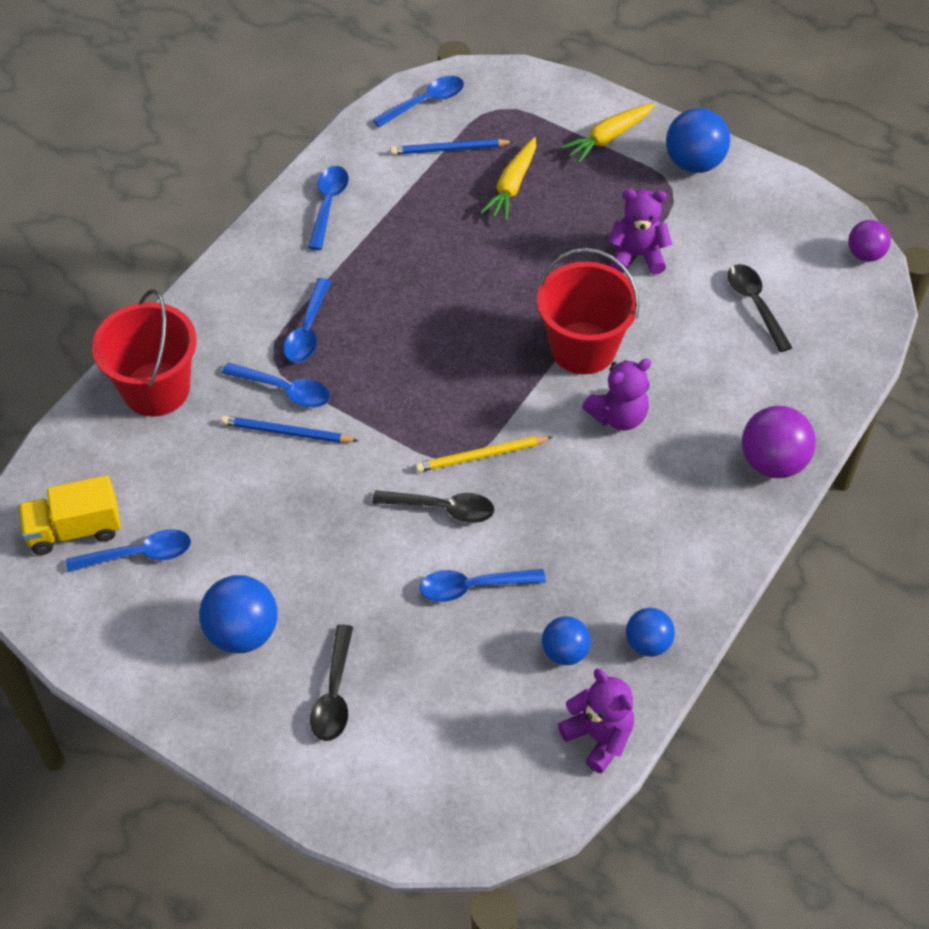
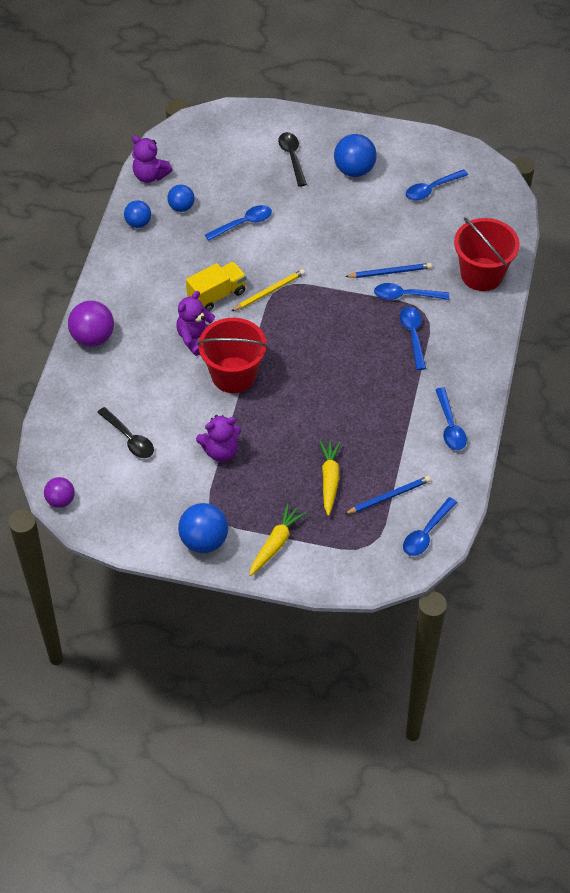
camera: 160 degrees right, 0 degrees up
(74, 529) = (474, 191): yellow truck -> yellow truck (217, 295)
(442, 508) = (278, 257): black spoon -> none

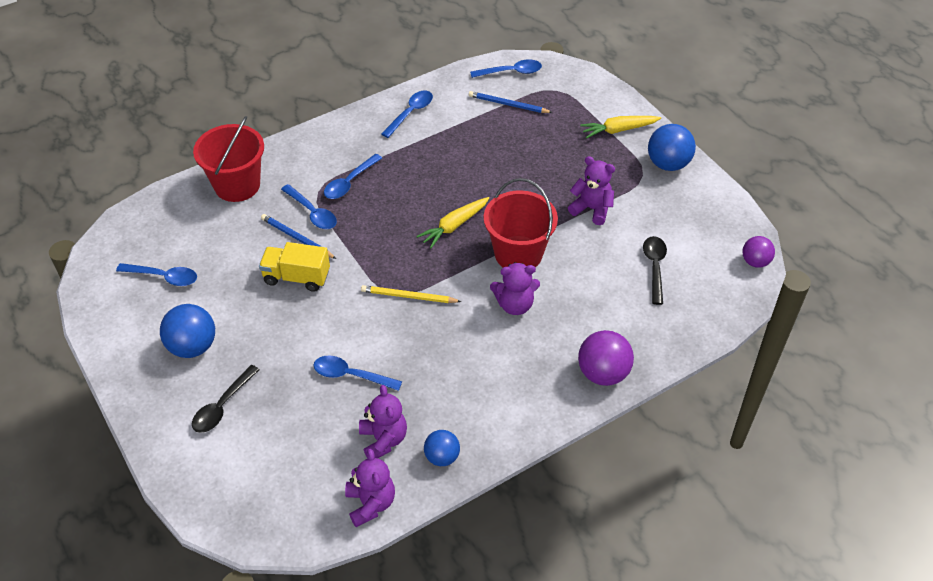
camera: 135 degrees left, 5 degrees down
(181, 207) = (383, 440): blue ball -> purple teddy bear
(217, 295) = (454, 327): yellow truck -> yellow truck (296, 277)
(329, 480) = (535, 139): yellow carrot -> yellow carrot (454, 226)

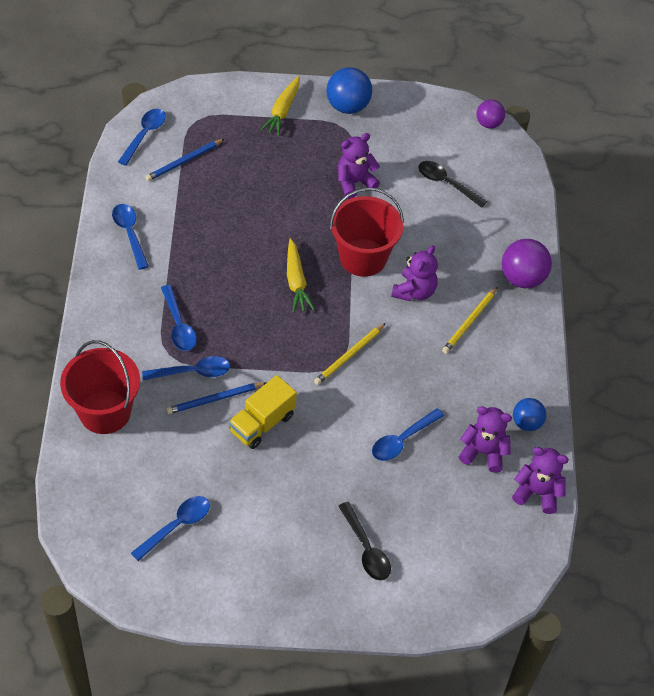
camera: 60 degrees left, 5 degrees up
(193, 346) = (281, 541): blue ball -> none
(517, 359) = (470, 322): none -> yellow pencil

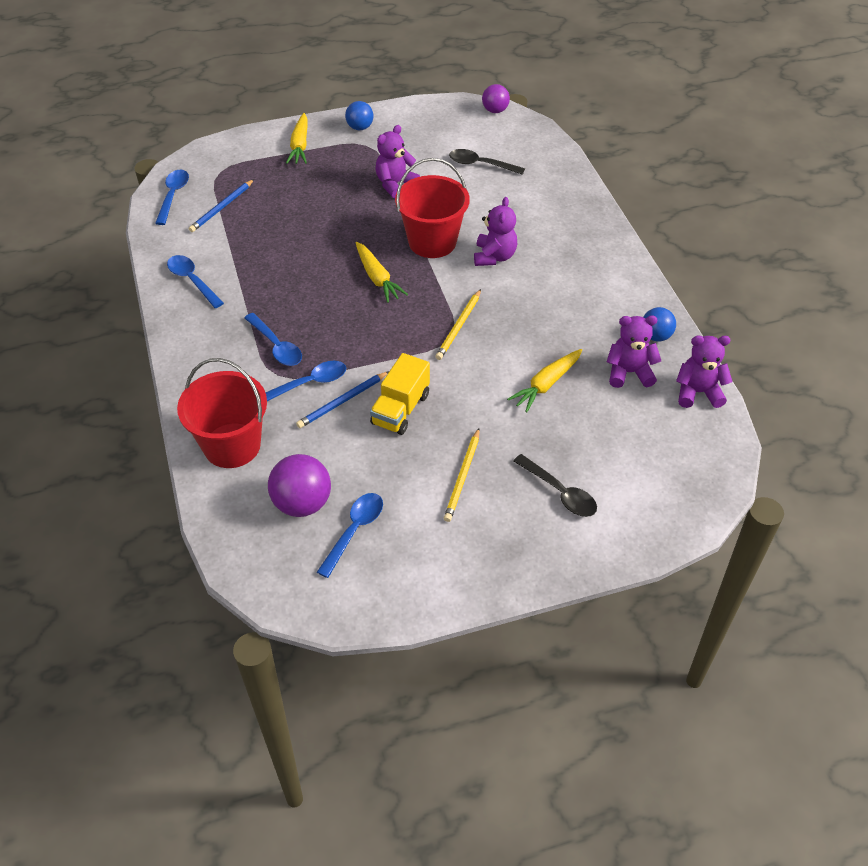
camera: 15 degrees left, 5 degrees down
(348, 106) = (360, 127): blue ball -> blue ball, size x0.63
(402, 440) = (546, 384): blue spoon -> yellow carrot
(470, 322) = (559, 267): yellow pencil -> yellow pencil (463, 476)
(522, 278) = (588, 220): purple ball -> purple ball (302, 503)

